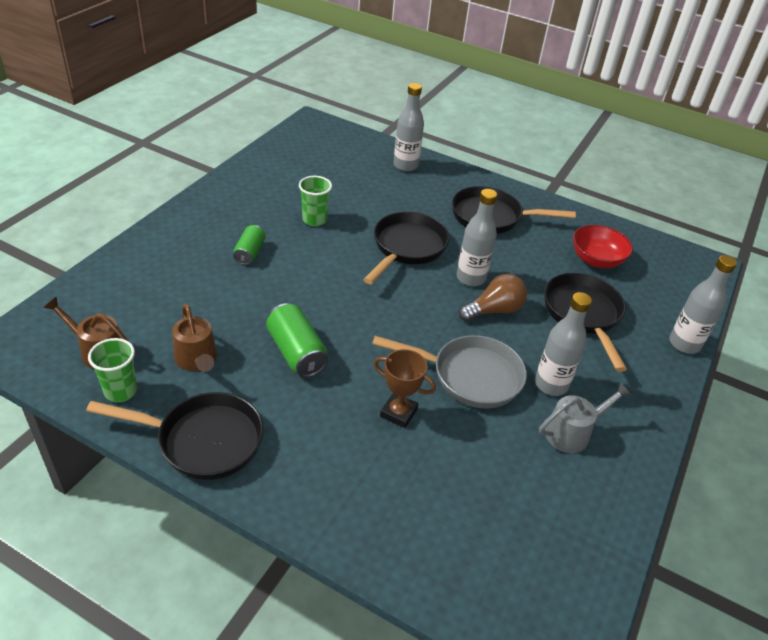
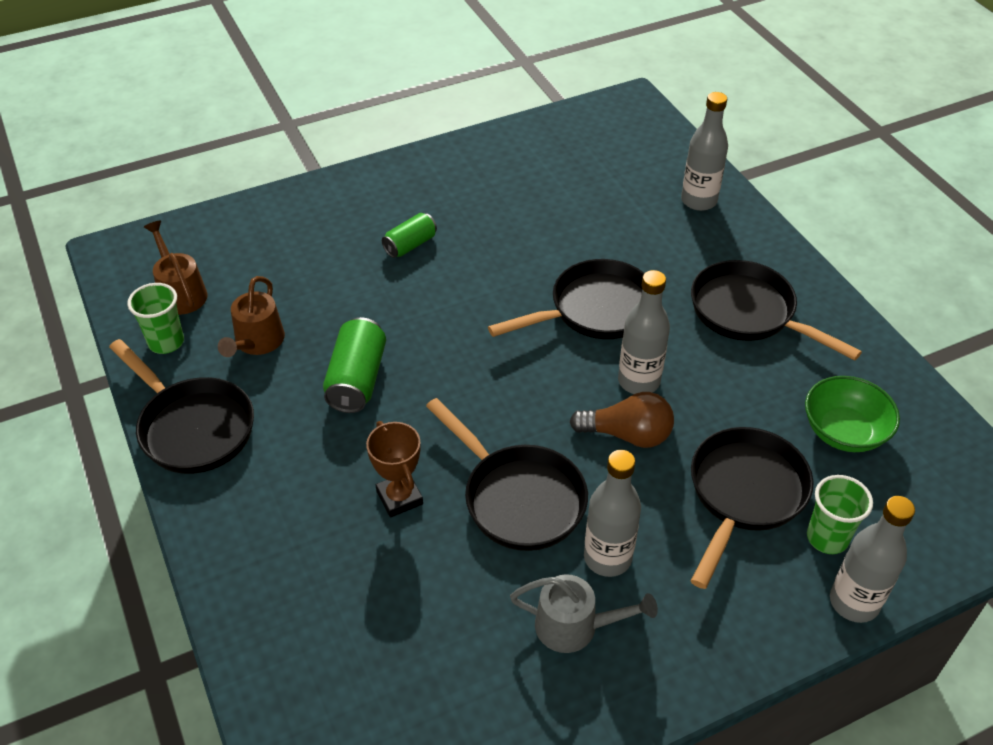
camera: 40 degrees right, 5 degrees up
(314, 220) = (517, 232): green cup -> green cup (827, 538)
(469, 376) = (518, 498): grey pan -> black pan
(596, 260) = (844, 431): red bowl -> green bowl

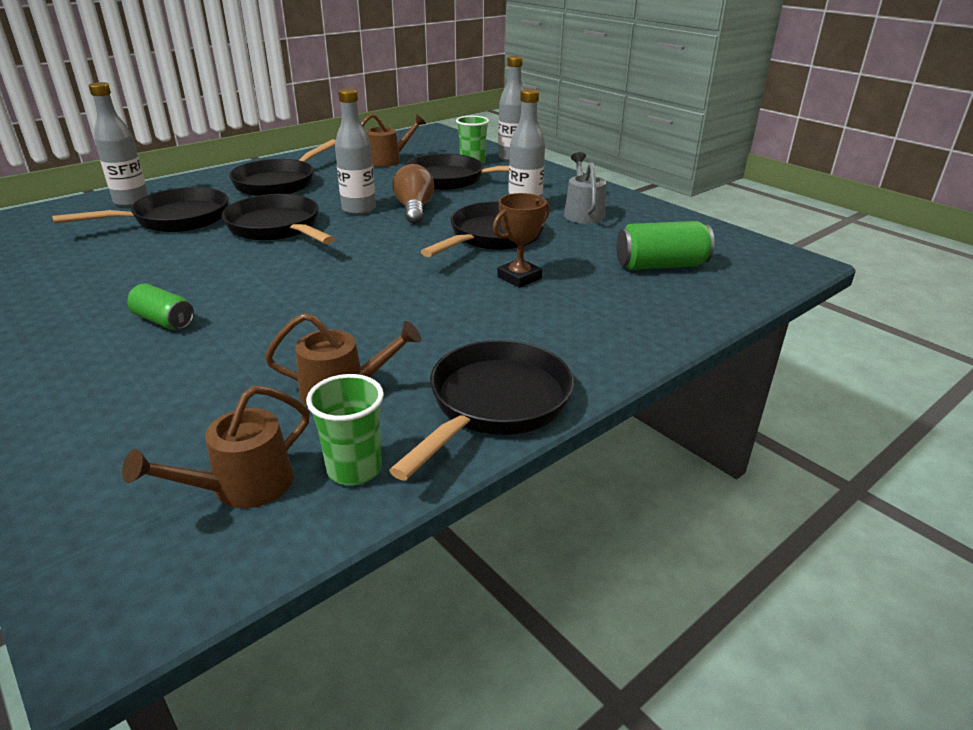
camera: 105 degrees left, 15 degrees down
(357, 379) = (388, 318): green can -> green can (661, 265)
(637, 235) = (174, 219): none -> black pan
(844, 431) = (388, 160): green bowl -> brown watering can

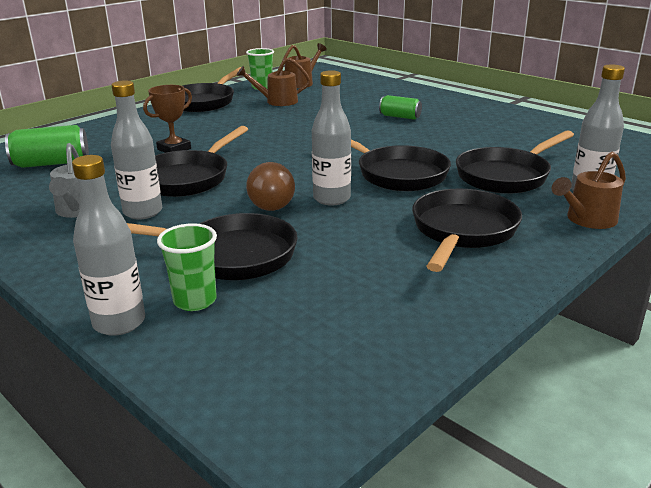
camera: 175 degrees right, 5 degrees down
(388, 160) = (341, 296): brown watering can -> brown watering can (587, 220)

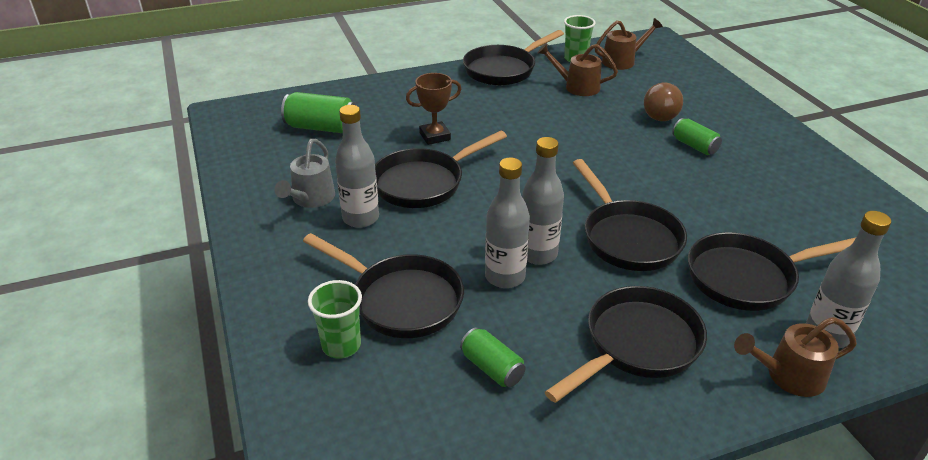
camera: 25 degrees right, 10 degrees up
(119, 323) = (272, 348): grey bottle -> grey bottle (505, 277)
(270, 202) = (477, 241): brown light bulb -> brown light bulb (660, 113)
(355, 277) = (492, 368): none -> green can

